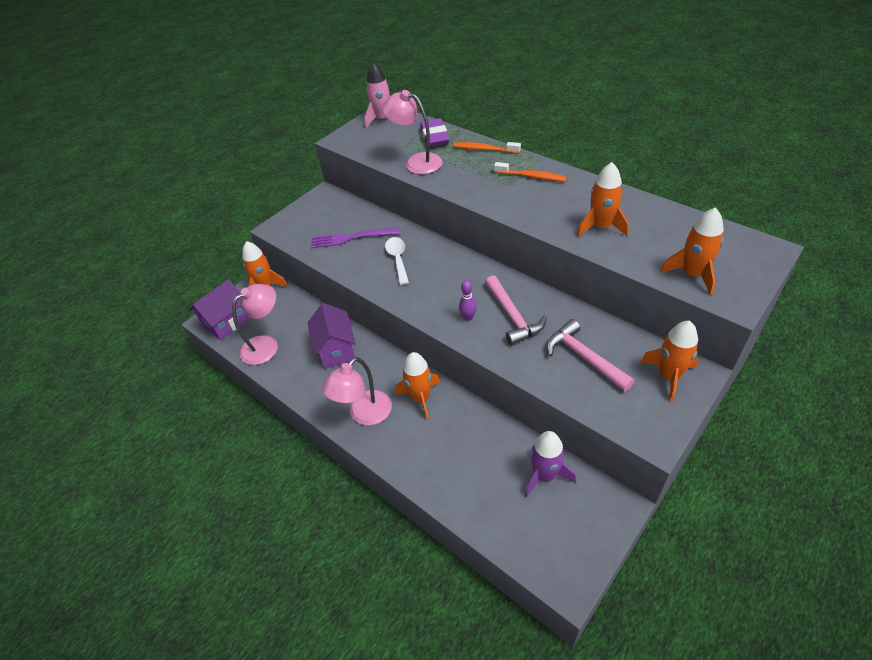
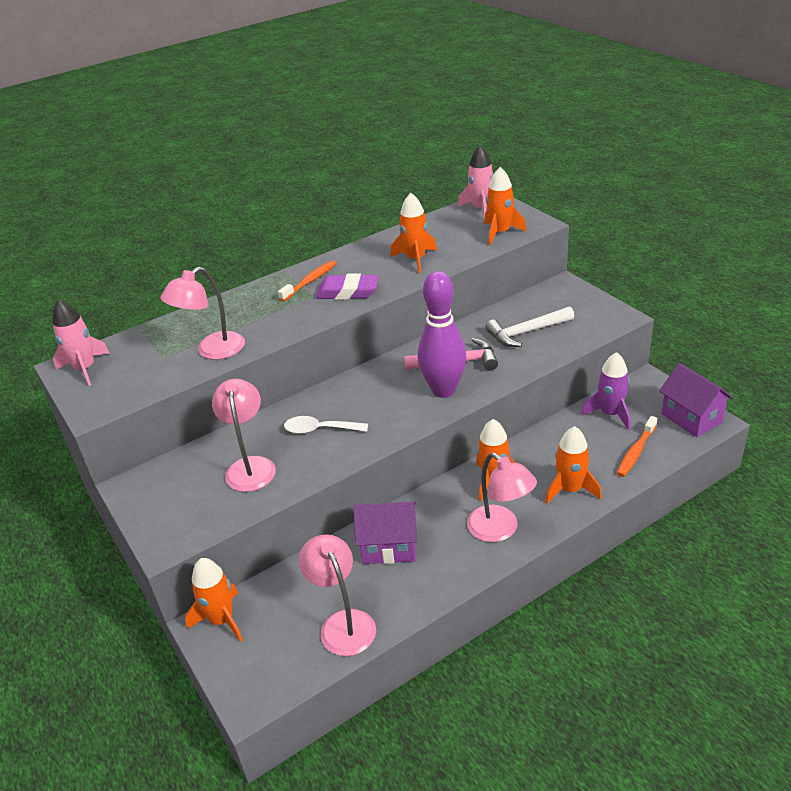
camera: 75 degrees left, 10 degrees down
(227, 322) = (269, 673): purple house -> purple house (691, 418)
(351, 238) = (250, 466): purple fork -> pink lamp
(434, 137) = (172, 332): purple eraser -> purple eraser (348, 292)
(468, 317) = (443, 390): purple bowling pin -> purple bowling pin, size x2.48
(484, 149) = (234, 302): orange toothbrush -> orange toothbrush (636, 452)
(584, 357) = (526, 332): pink hammer -> white hammer
(668, 376) = (562, 297): orange rocket -> orange rocket (570, 489)
(738, 247) = (481, 209): none -> pink rocket

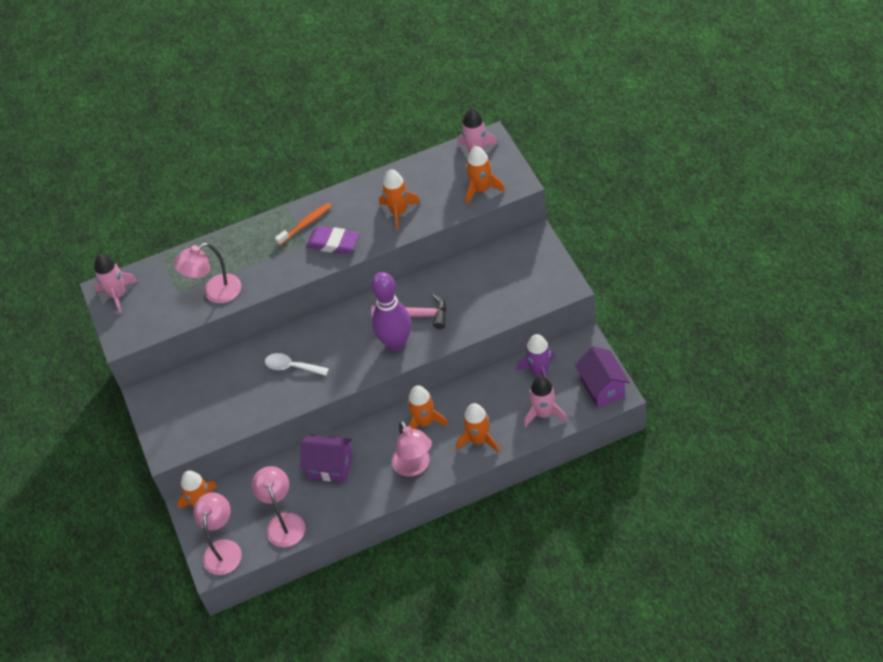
camera: 15 degrees right, 15 degrees up
(250, 466) = (234, 393): pink lamp -> pink lamp (223, 549)
(526, 332) = (483, 291): white hammer -> none
(636, 452) = (543, 413): orange toothbrush -> pink rocket

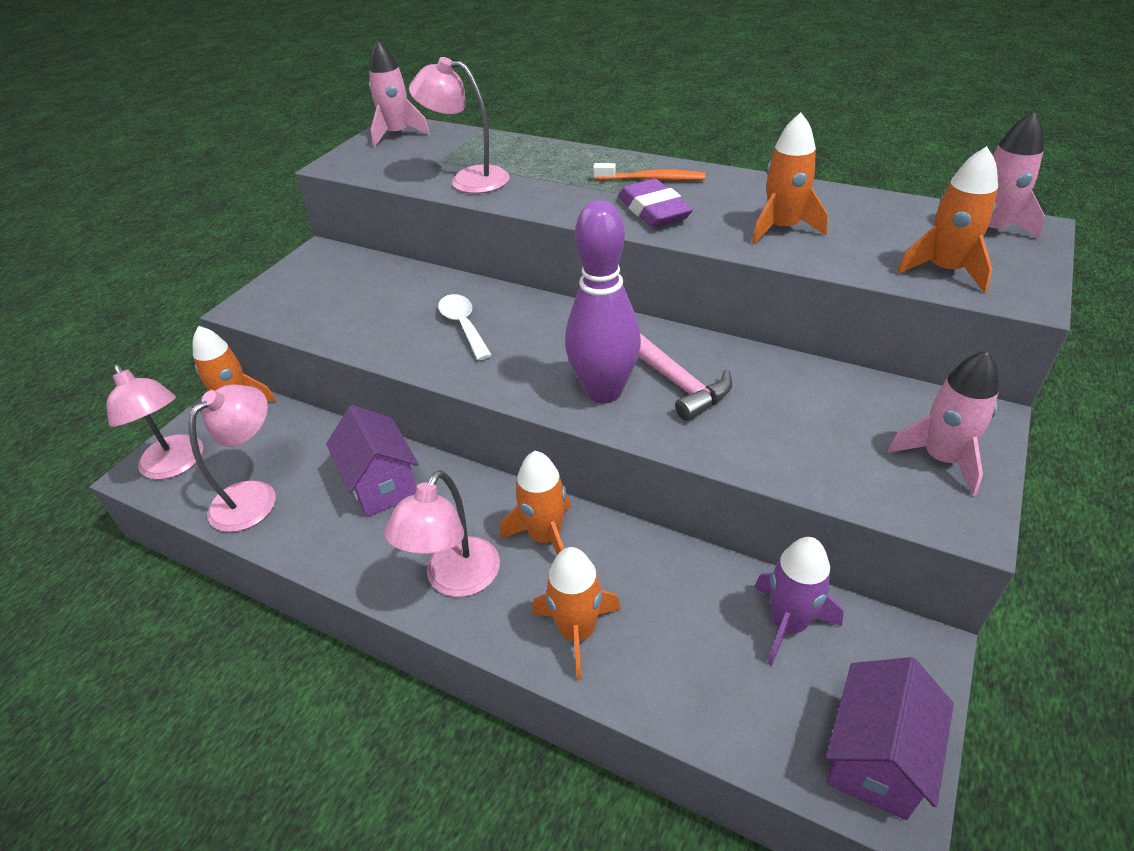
camera: 45 degrees right, 10 degrees down
(223, 549) = (176, 465): pink lamp -> pink lamp turned 90 degrees clockwise
(543, 413) = (719, 694): pink rocket -> pink rocket (941, 458)

